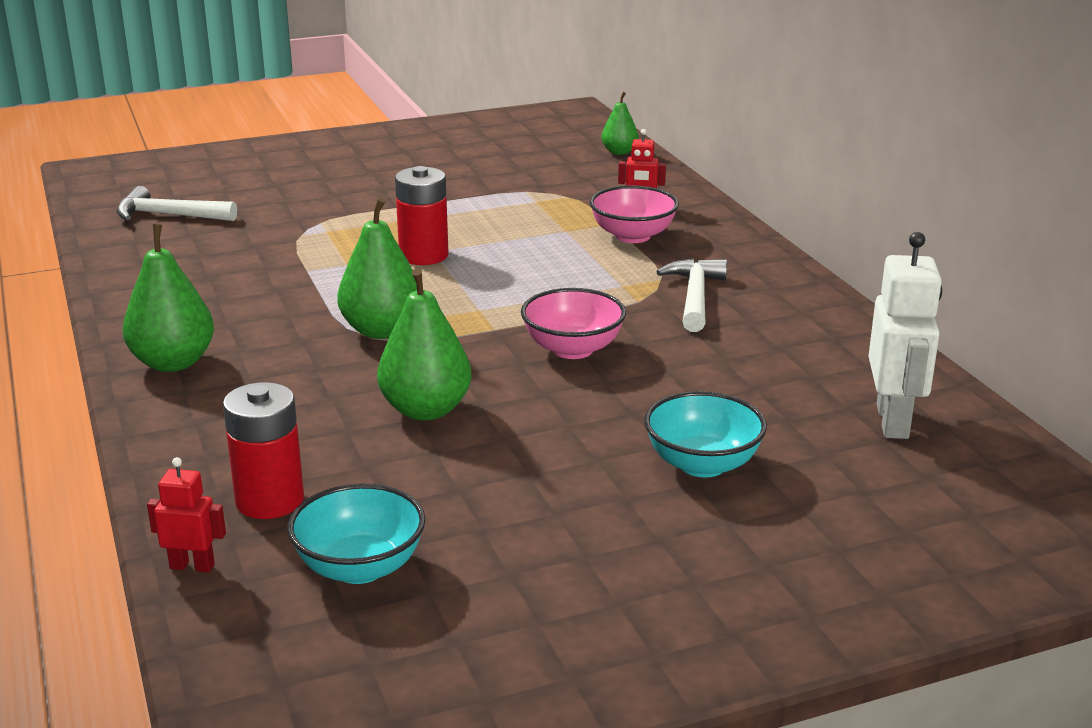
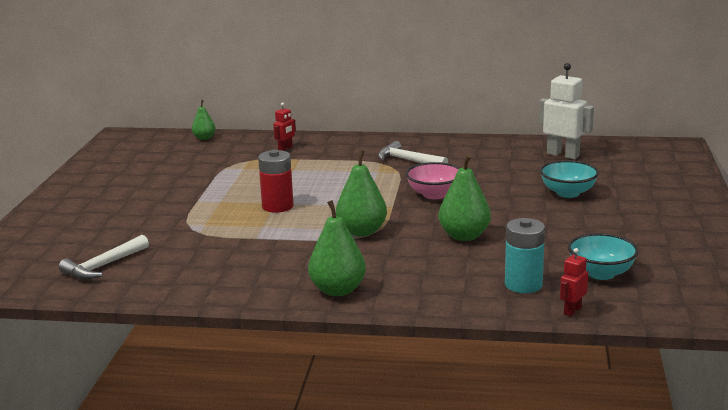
camera: 60 degrees left, 5 degrees down
(269, 500) = (523, 285): red battery -> turquoise battery
(633, 236) = (321, 158): pink bowl -> none

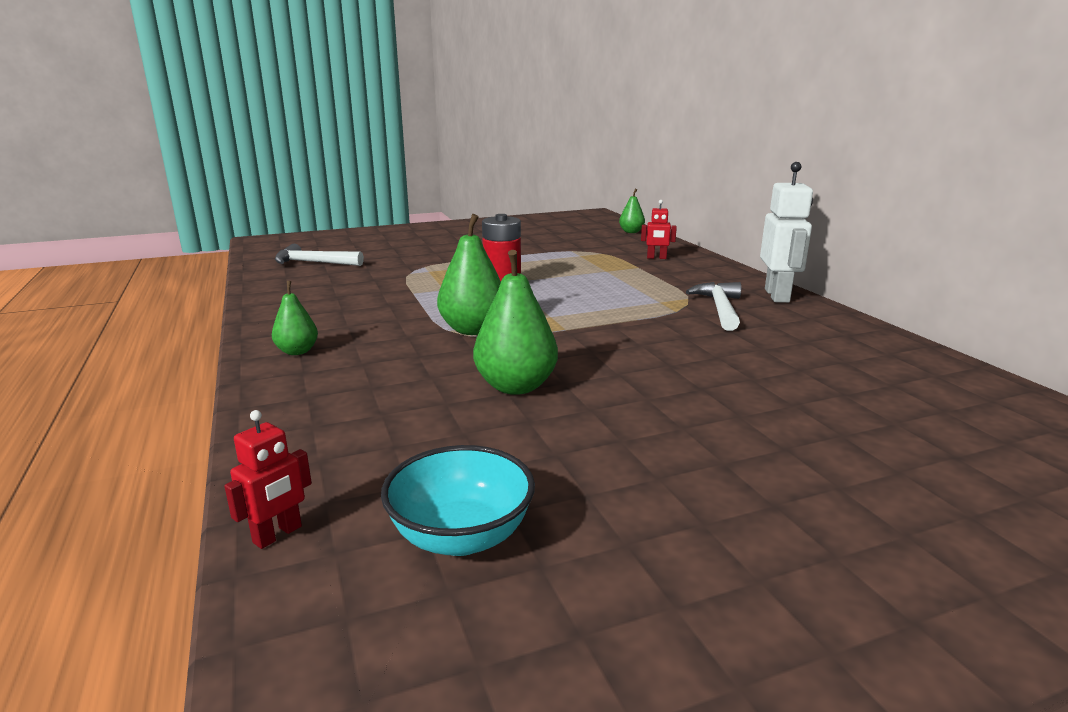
camera: 60 degrees right, 0 degrees up
(338, 290) = (297, 351): green pear -> green pear, size x0.58
(434, 194) = (633, 342): pink bowl -> none
(523, 285) = (369, 465): turquoise battery -> none
(563, 155) = (941, 395): white robot -> white robot (777, 296)
(568, 193) = (785, 431): turquoise bowl -> none
(572, 311) = (278, 535): red robot -> red robot turned 120 degrees clockwise

